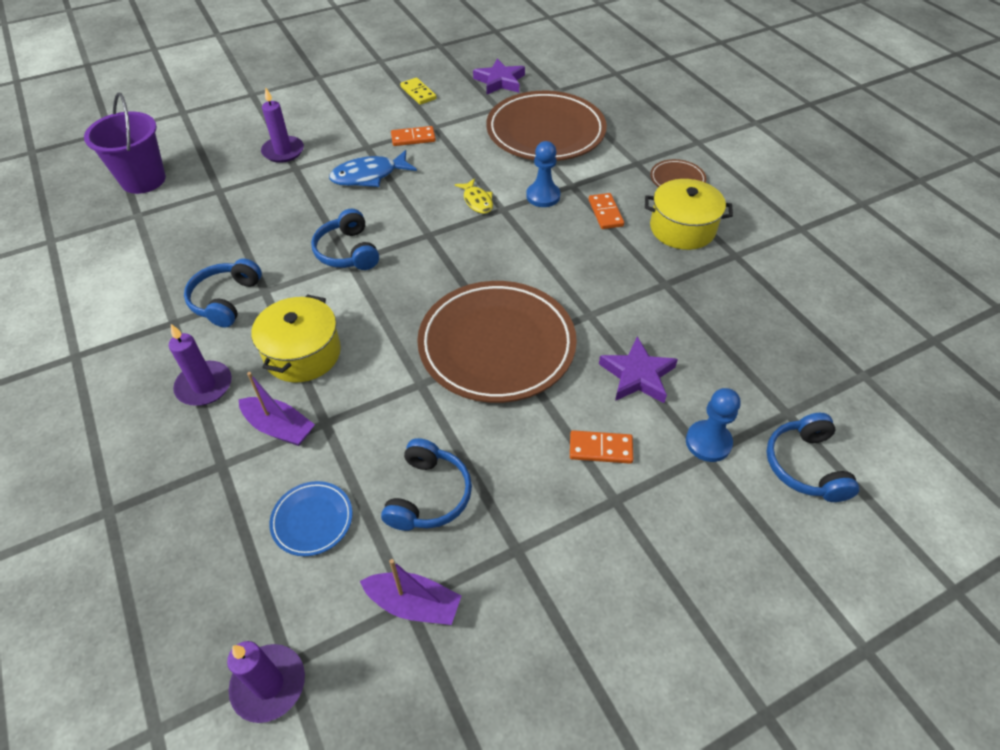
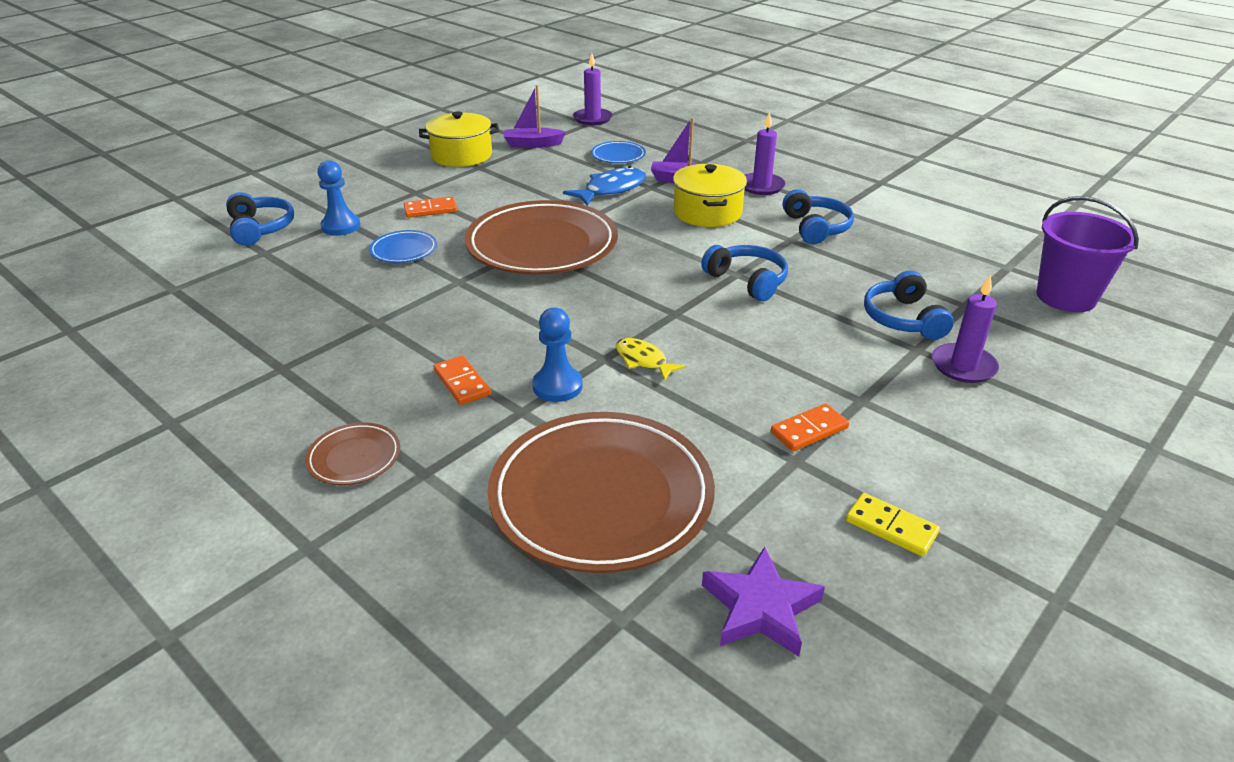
camera: 160 degrees right, 15 degrees down
(369, 176) = (812, 360): blue fish -> blue fish (611, 189)
(428, 495) = (549, 174): blue headphones -> blue headphones (903, 319)
(637, 375) = (404, 250): purple star -> blue plate
(682, 228) = (351, 385): yellow pot -> yellow pot (461, 155)

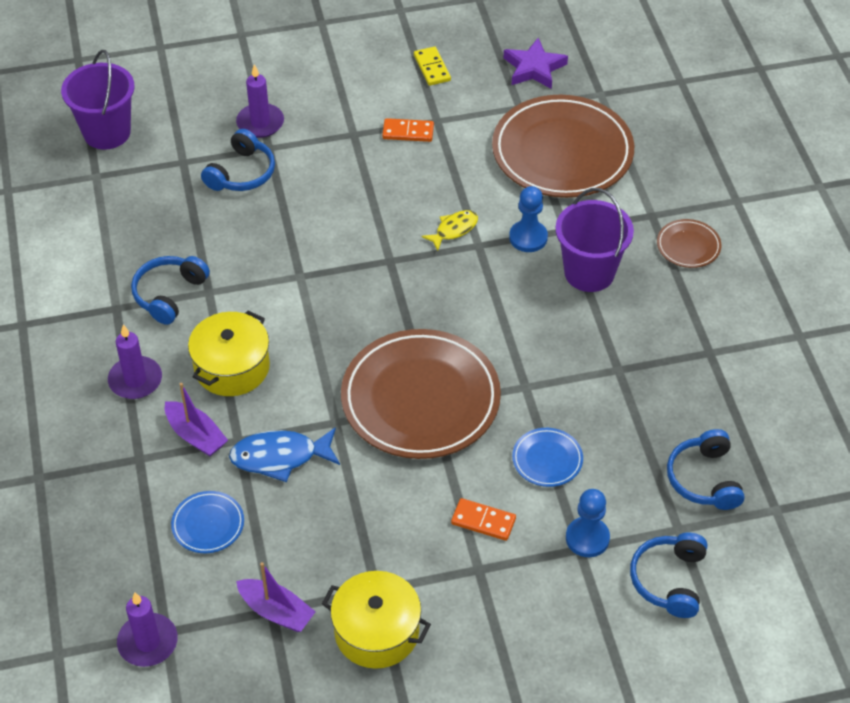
camera: 145 degrees left, 15 degrees up
(462, 383) = (589, 272): orange domino -> purple bucket
(643, 360) = (454, 229): yellow fish -> yellow fish turned 120 degrees counterclockwise
(747, 281) = (300, 264): blue headphones -> blue headphones (704, 479)

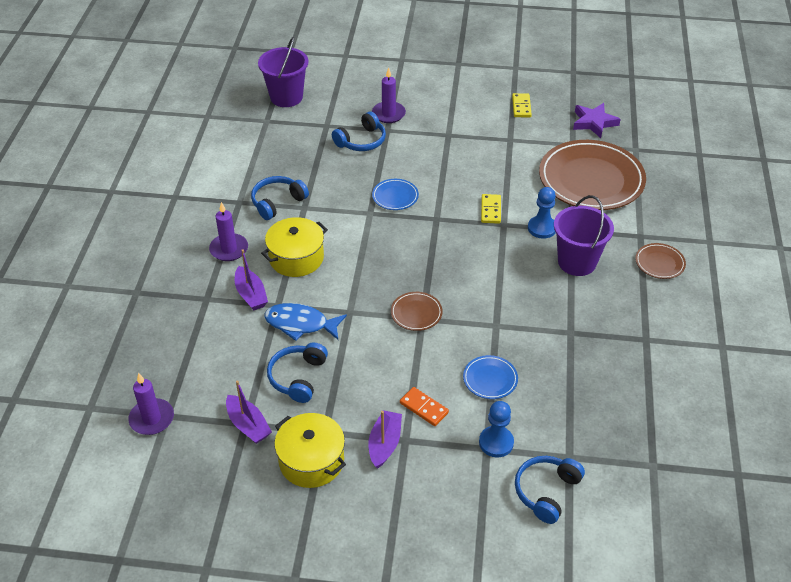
camera: 20 degrees right, 5 degrees down
(208, 524) = (230, 354): blue plate -> blue plate (395, 196)
(408, 132) = (486, 142): orange domino -> none
(420, 399) = (416, 313): brown plate -> brown plate, size x0.43
(454, 229) = (490, 210): yellow fish -> yellow domino
(456, 582) = (384, 444): none -> purple boat
(704, 479) = (604, 427): blue headphones -> blue headphones (298, 377)

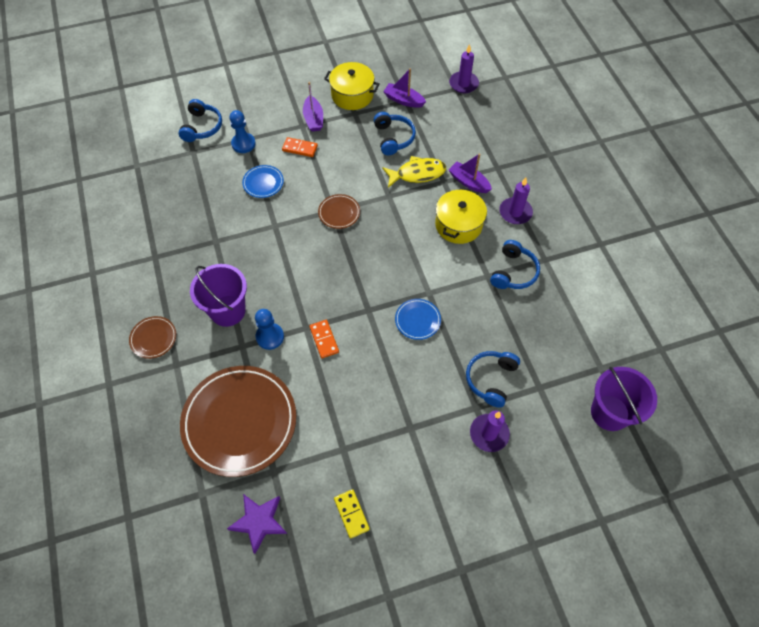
camera: 155 degrees right, 15 degrees up
(300, 324) = (417, 174): blue fish -> yellow fish
(490, 210) = (324, 339): yellow domino -> orange domino

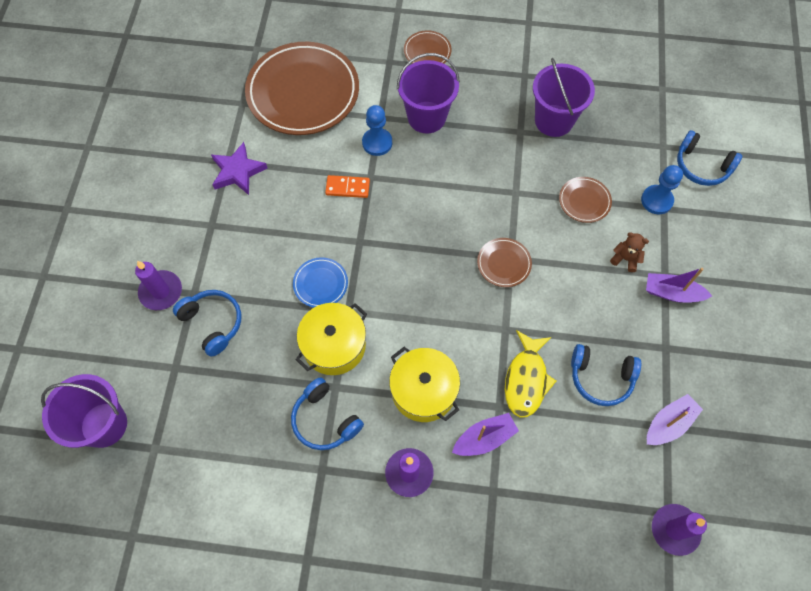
camera: 115 degrees right, 5 degrees up
(195, 223) = (553, 120): none -> purple bucket
(259, 522) = (206, 79): purple star -> purple star (238, 171)
(263, 183) = (584, 201): blue plate -> brown plate
(300, 148) = (625, 259): orange domino -> brown teddy bear
(351, 514) = (167, 146): yellow domino -> none
(352, 95) = (702, 358): yellow pot -> yellow pot (334, 345)

